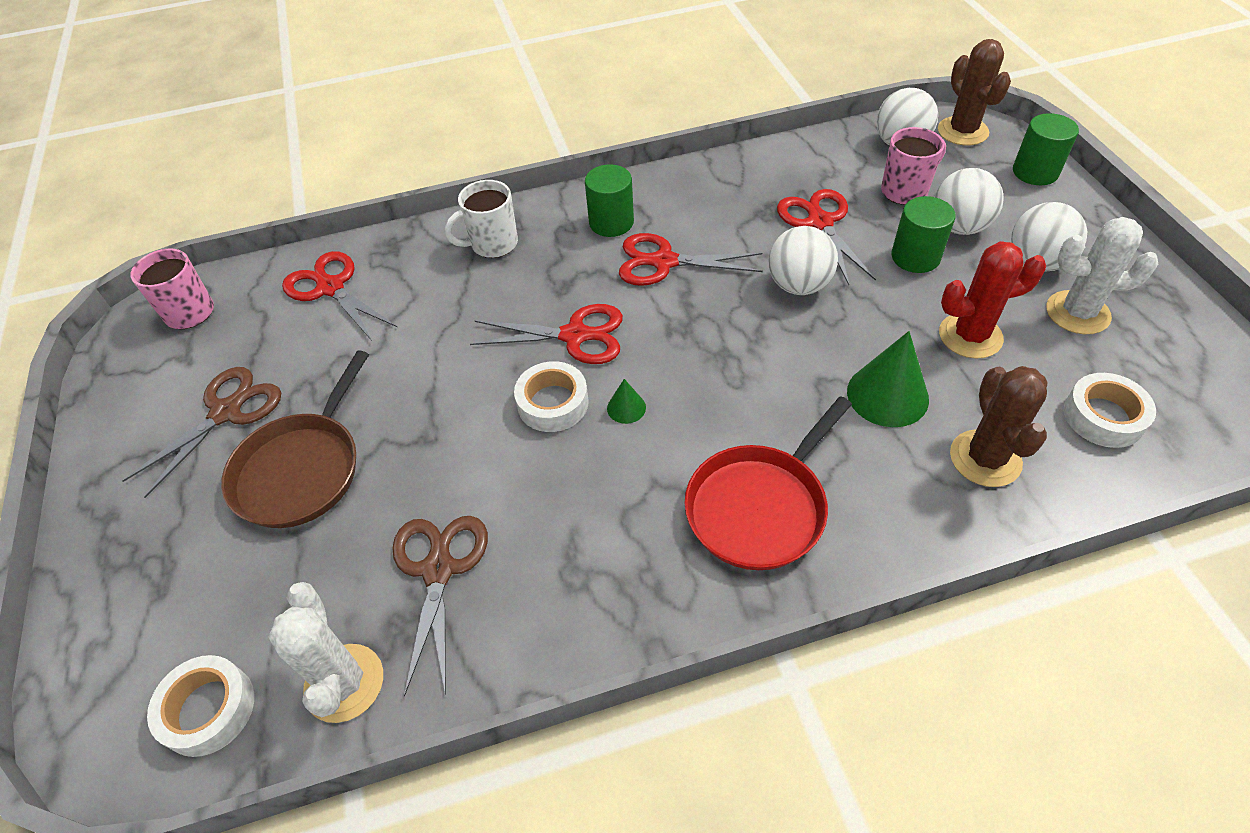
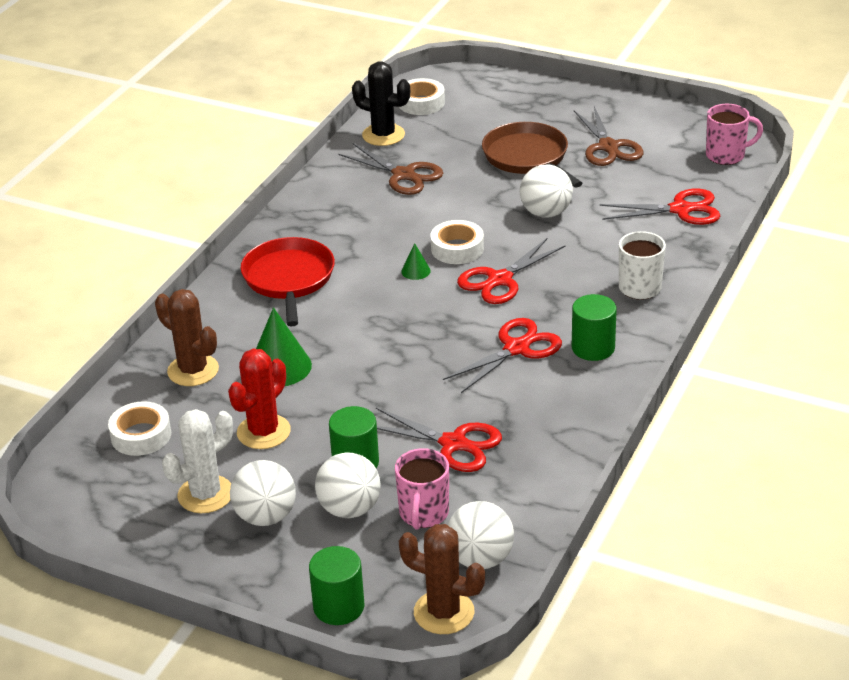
camera: 130 degrees right, 15 degrees down
(344, 683) = (383, 135): white cactus -> black cactus
(798, 285) = (410, 392): white ball -> white ball (546, 213)

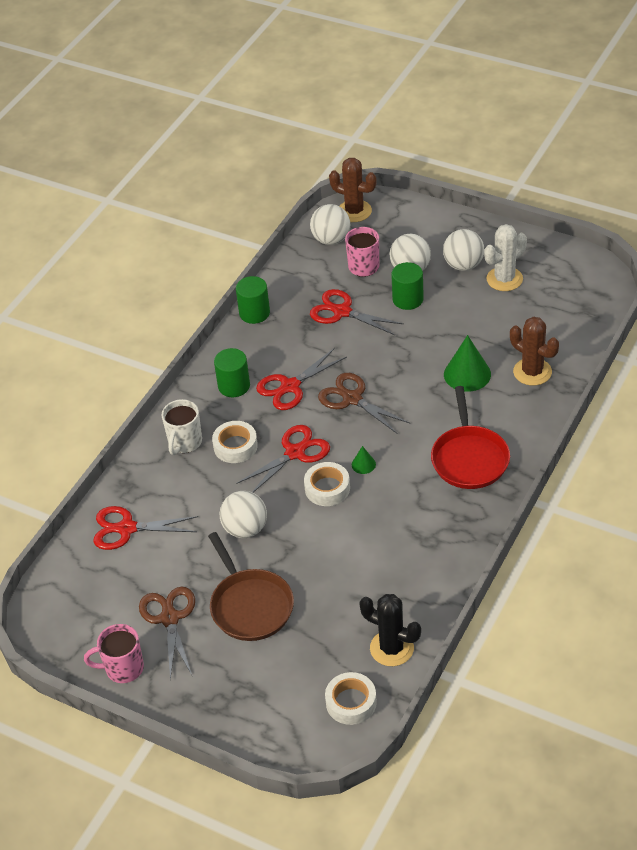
camera: 175 degrees left, 10 degrees up
(141, 435) = (558, 321): white tape -> white tape (235, 446)
(263, 432) = (472, 322): red cactus -> none
(339, 607) = (414, 214): green cylinder -> green cylinder (254, 313)
(403, 175) = (372, 585): brown scissors -> brown scissors (352, 399)
(726, 155) = (62, 600): pink mug -> pink mug (123, 668)

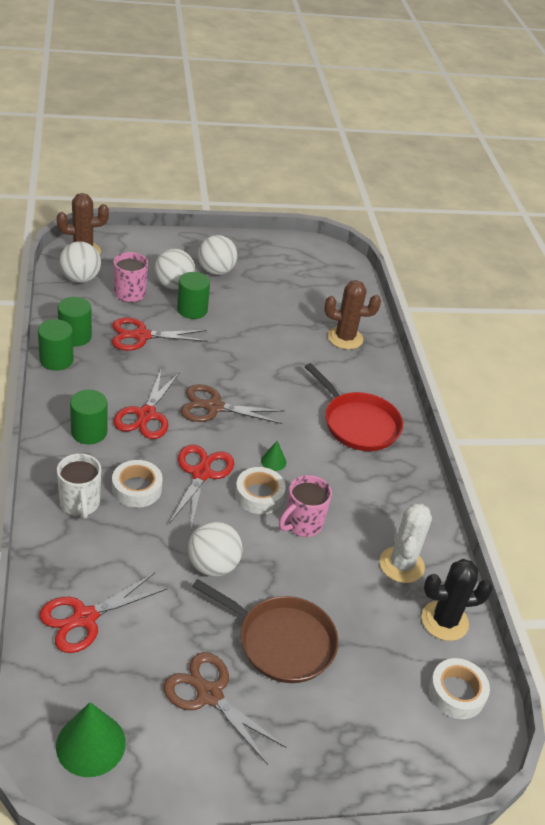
camera: 45 degrees left, 5 degrees down
(123, 668) = (202, 778): pink mug -> pink mug (302, 524)
(285, 295) = (75, 336): none -> green cylinder
(467, 374) = (295, 355): green cone -> green cone (90, 744)
(504, 279) = (259, 273): white cactus -> white cactus (401, 565)

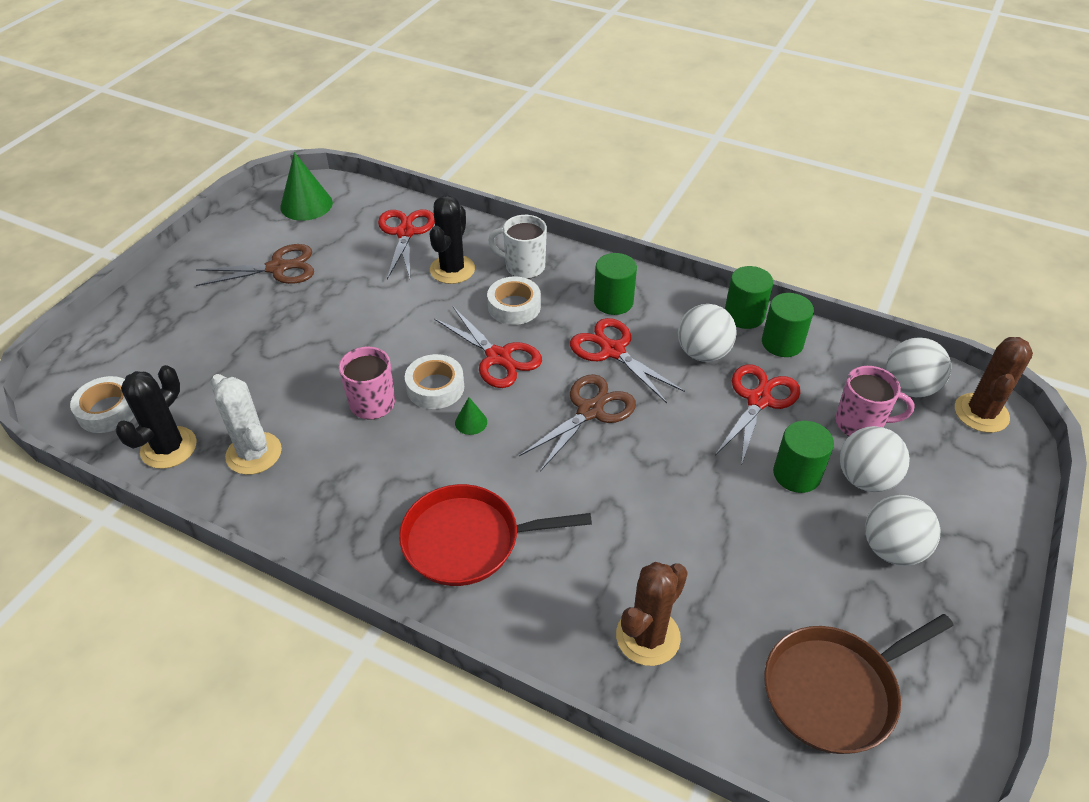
camera: 130 degrees right, 5 degrees up
(117, 552) = (452, 269): none -> black cactus
(213, 565) = (385, 318): white ball -> white ball (703, 353)
(281, 641) = (274, 325): brown pan -> brown pan (834, 691)

